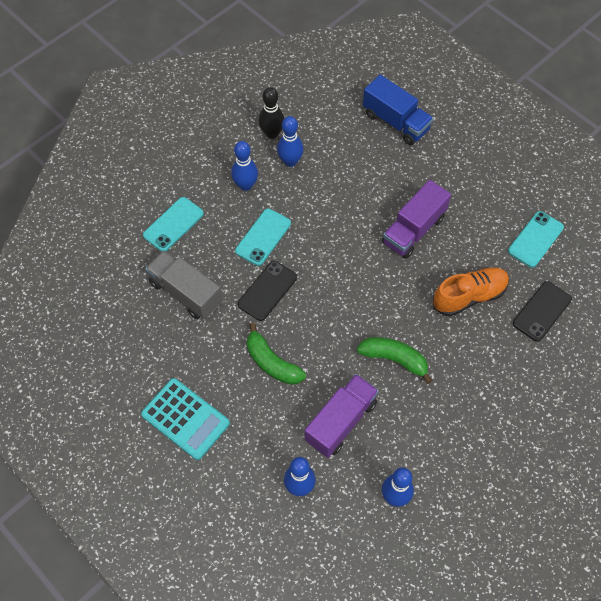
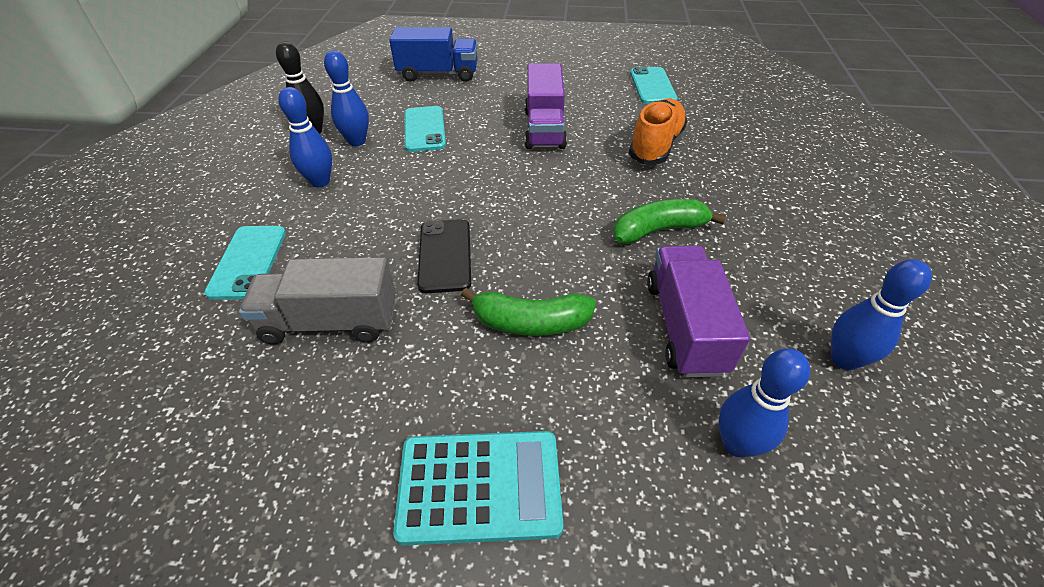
camera: 40 degrees left, 15 degrees down
(263, 237) = (387, 212): turquoise phone -> turquoise phone (424, 129)
(542, 311) = (725, 123): black phone -> none

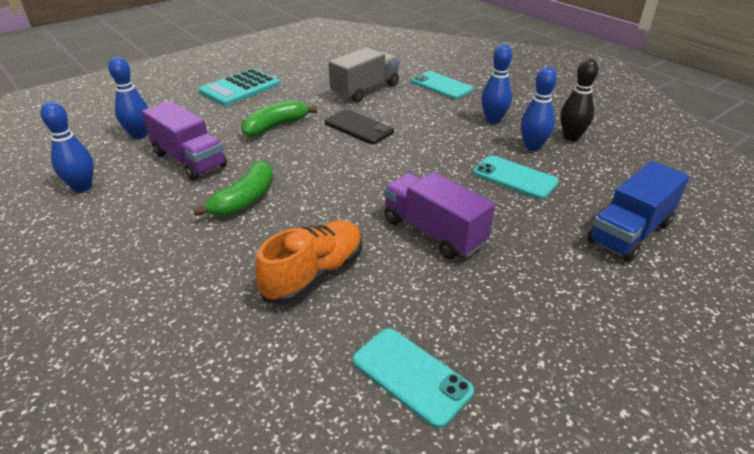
camera: 135 degrees right, 10 degrees down
(655, 145) = (314, 274): orange shoe -> orange shoe turned 120 degrees counterclockwise

